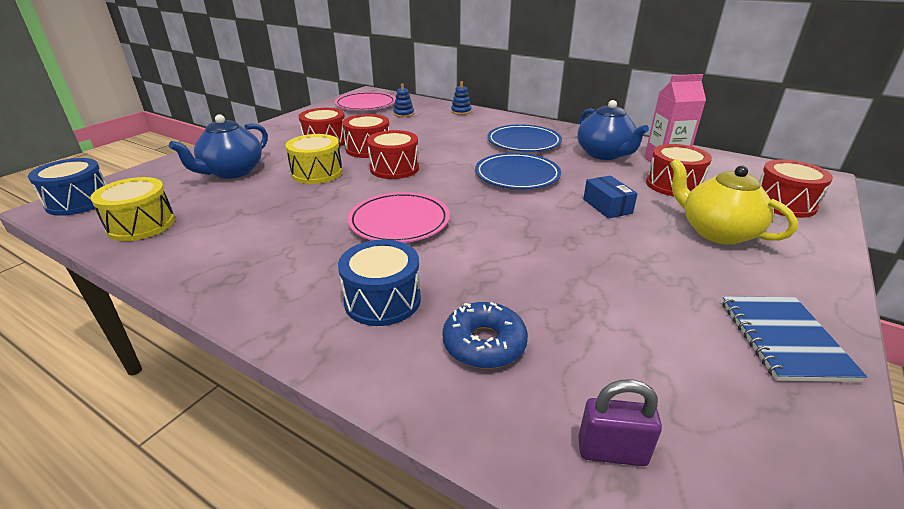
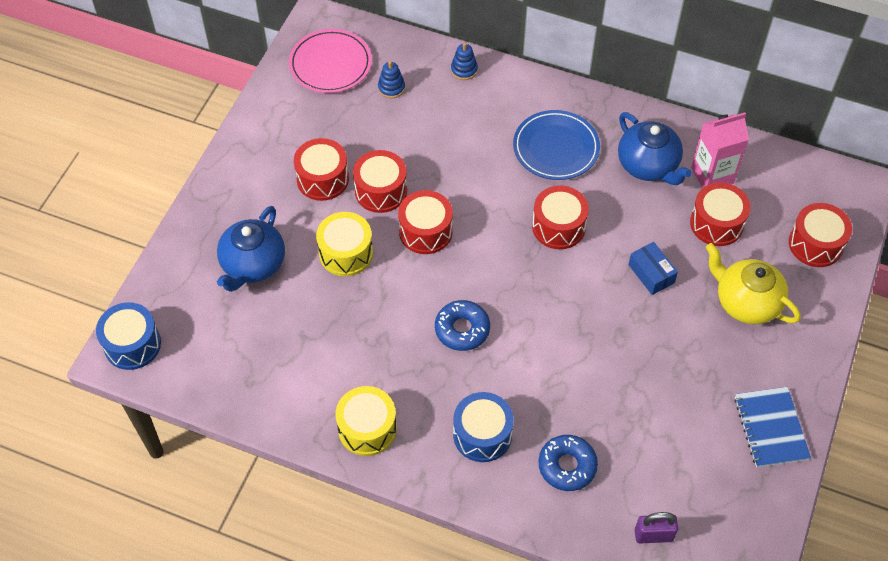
camera: 10 degrees left, 25 degrees up
(141, 225) = (224, 371): yellow drum -> yellow drum (367, 428)
(399, 221) = (462, 329): pink plate -> blue donut
(517, 175) = (558, 226): blue plate -> red drum

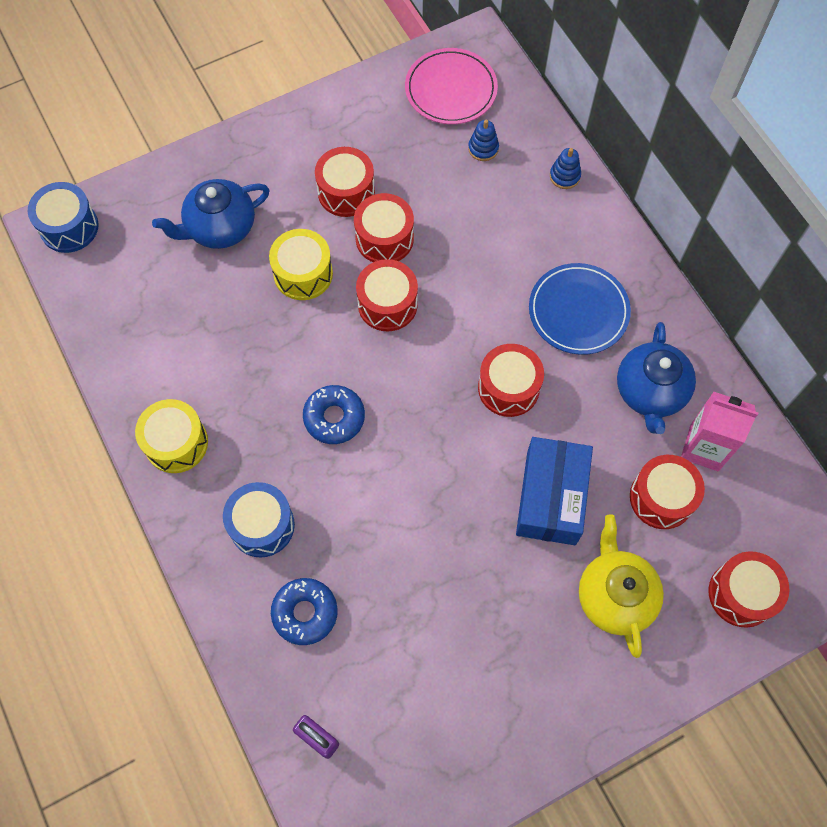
camera: 40 degrees right, 10 degrees up
(651, 274) = (551, 498): blue box -> blue box, size x1.82
(771, 428) = (519, 733): blue notebook -> none

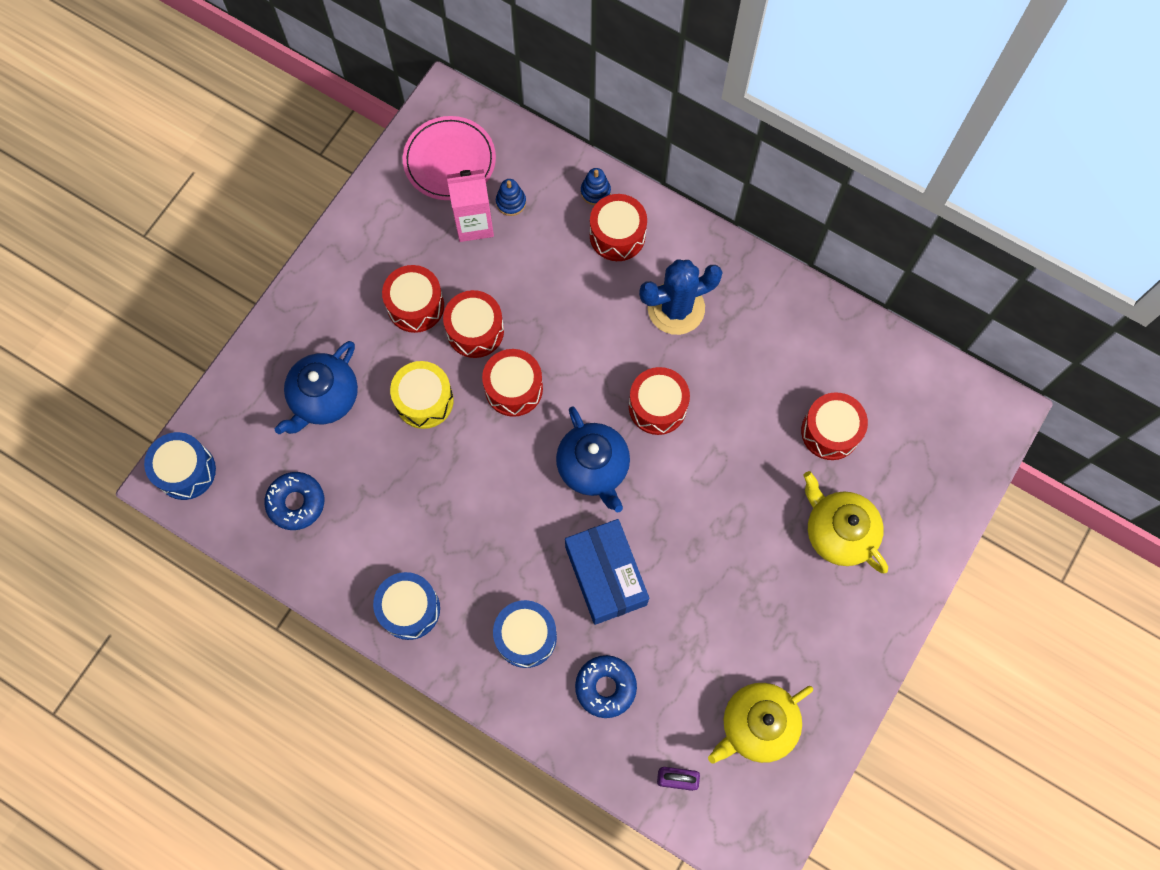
camera: 30 degrees left, 5 degrees up
(176, 443) = (409, 609): yellow drum -> blue drum
(334, 417) = (529, 512): blue donut -> blue donut (296, 503)
(425, 733) = (756, 725): none -> yellow teapot
(551, 498) = (744, 480): blue box -> blue box (605, 576)
(578, 311) = (676, 308): blue plate -> blue cactus
(650, 392) = (772, 347): blue teapot -> blue teapot (593, 467)
(704, 447) = (840, 371): pink carton -> pink carton (474, 224)
(741, 594) = (932, 475): red drum -> red drum (617, 235)

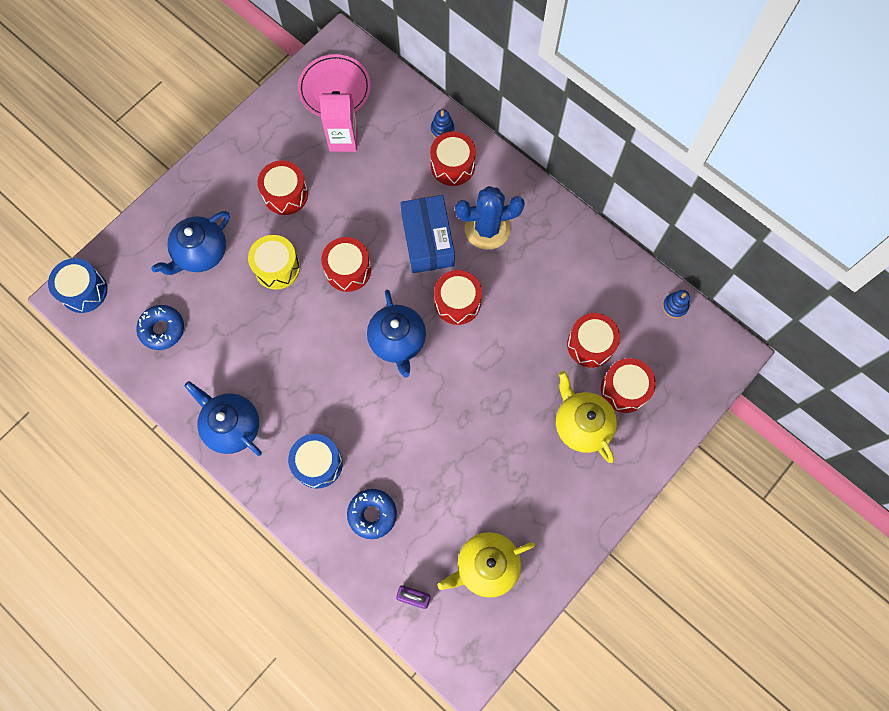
camera: 10 degrees right, 0 degrees up
(409, 609) = (232, 426): blue drum -> blue teapot
(475, 331) = (327, 221): red drum -> red drum (624, 389)
(511, 202) = (375, 127): blue stacking toy -> blue stacking toy (675, 306)
(605, 576) = (390, 427): blue box -> blue box (427, 241)

